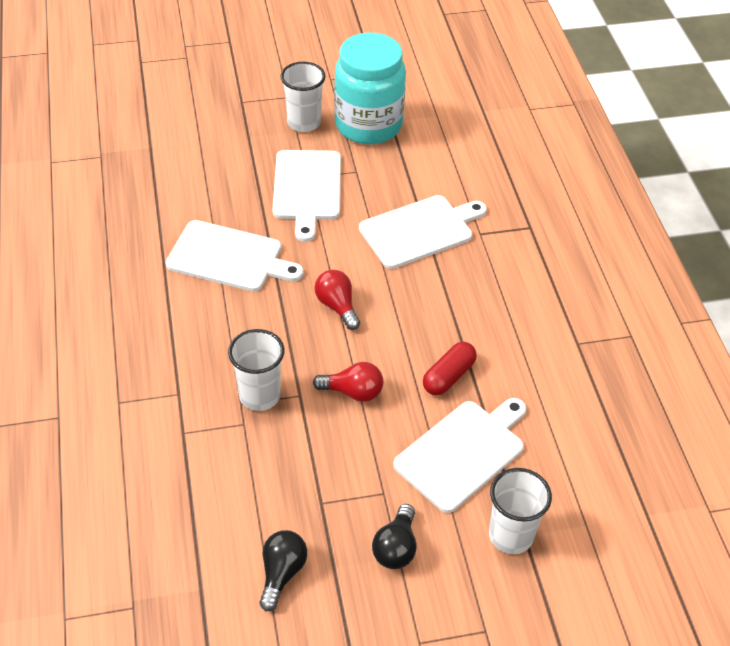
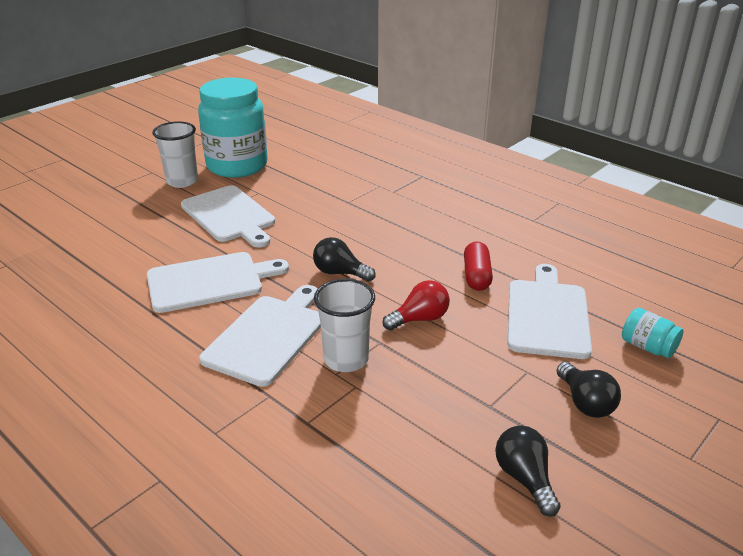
camera: 35 degrees left, 15 degrees down
(337, 306) = (340, 273): red light bulb -> black light bulb
(420, 230) = (348, 206): white cutting board -> white cutting board (268, 336)
(511, 535) = (647, 347): white cup -> turquoise jar

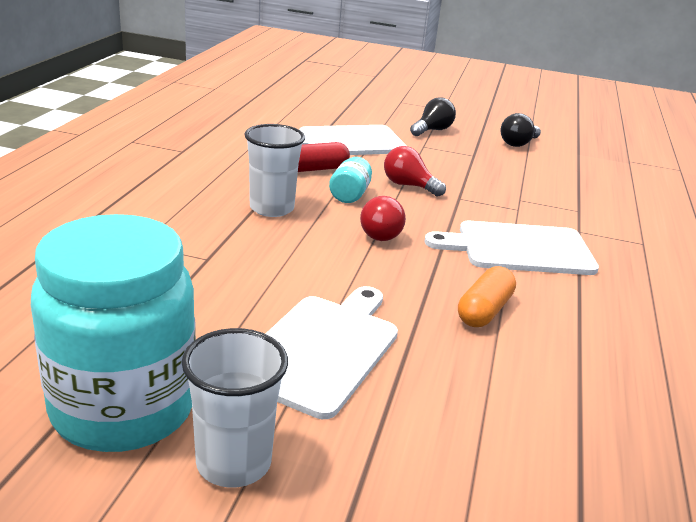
camera: 120 degrees left, 5 degrees down
(210, 281) = (484, 311): white cutting board -> orange capsule
(340, 273) = (379, 233): black light bulb -> red light bulb
(346, 359) = (497, 208): white cup -> white cup (272, 208)
(647, 347) = (351, 114): turquoise jar -> turquoise jar (349, 195)

